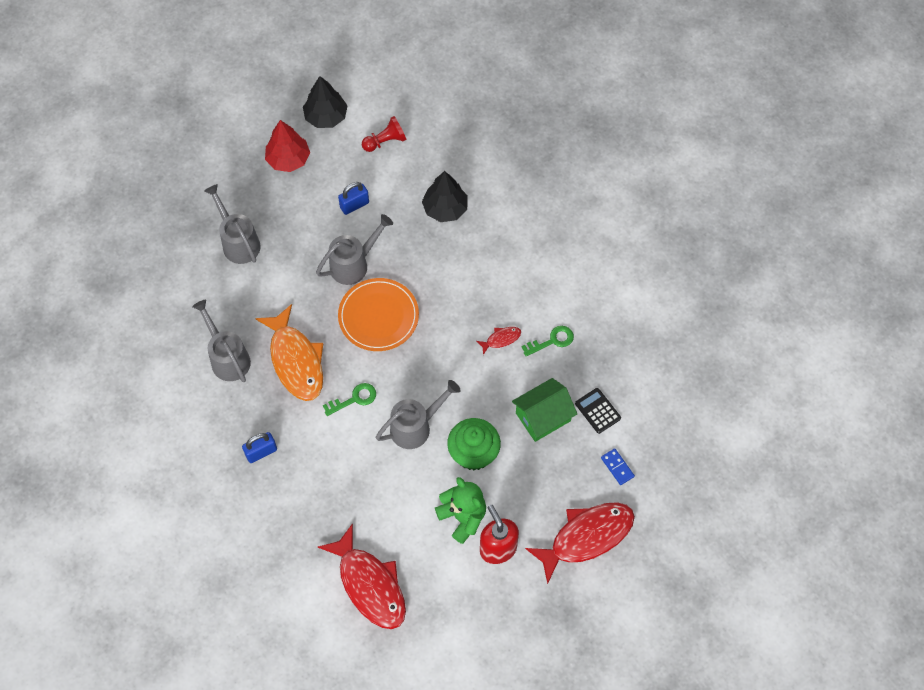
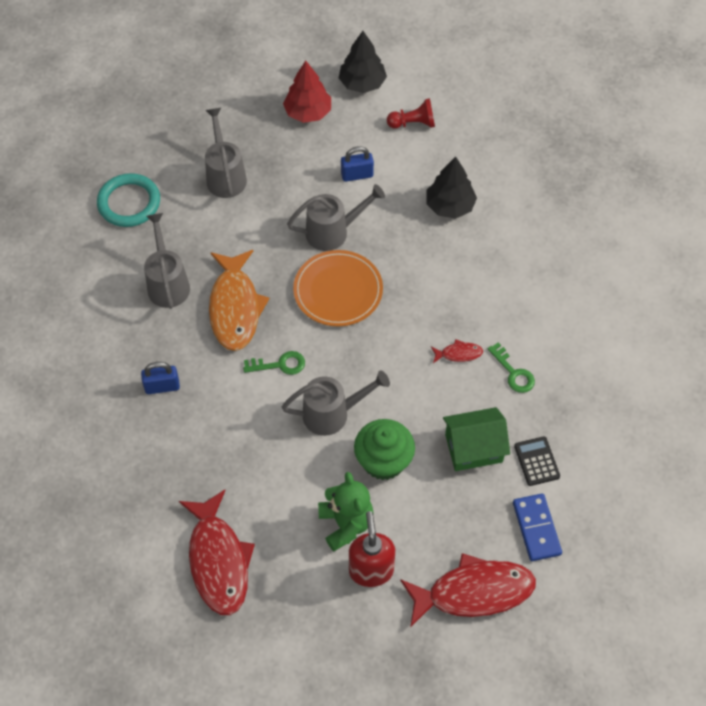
camera: 20 degrees right, 5 degrees down
(162, 295) = (129, 203): none -> turquoise ring
(552, 341) = (513, 372): green key -> green key turned 60 degrees clockwise
(617, 467) = (536, 528): blue domino -> blue domino, size x1.60

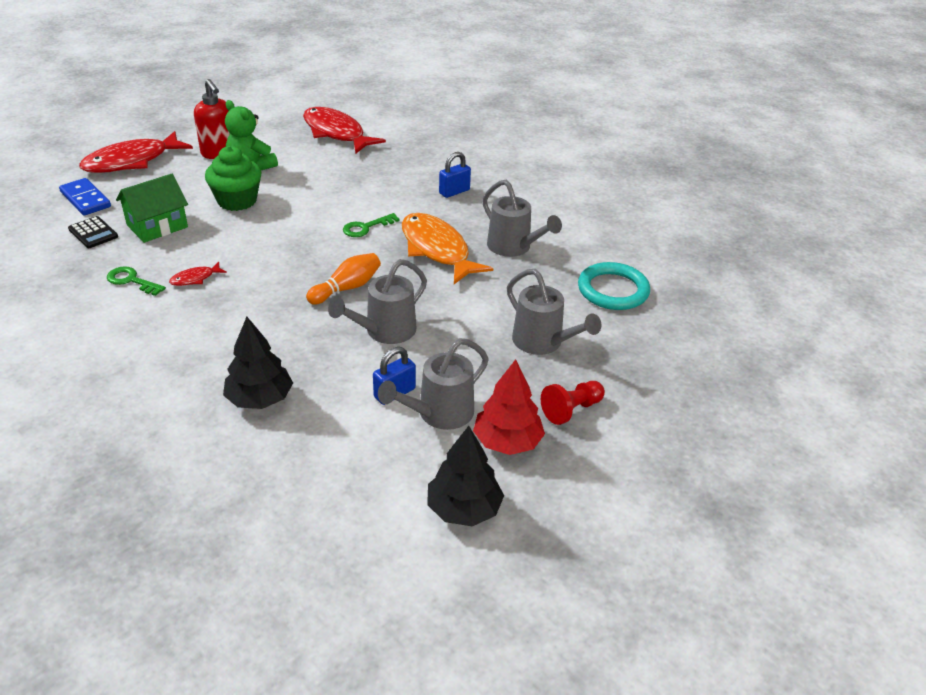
camera: 150 degrees right, 20 degrees down
(333, 413) = (297, 213): grey watering can -> grey watering can (438, 414)
(338, 290) = (346, 288): orange plate -> orange bowling pin
(413, 123) = (358, 480): red pawn -> red pawn (571, 410)

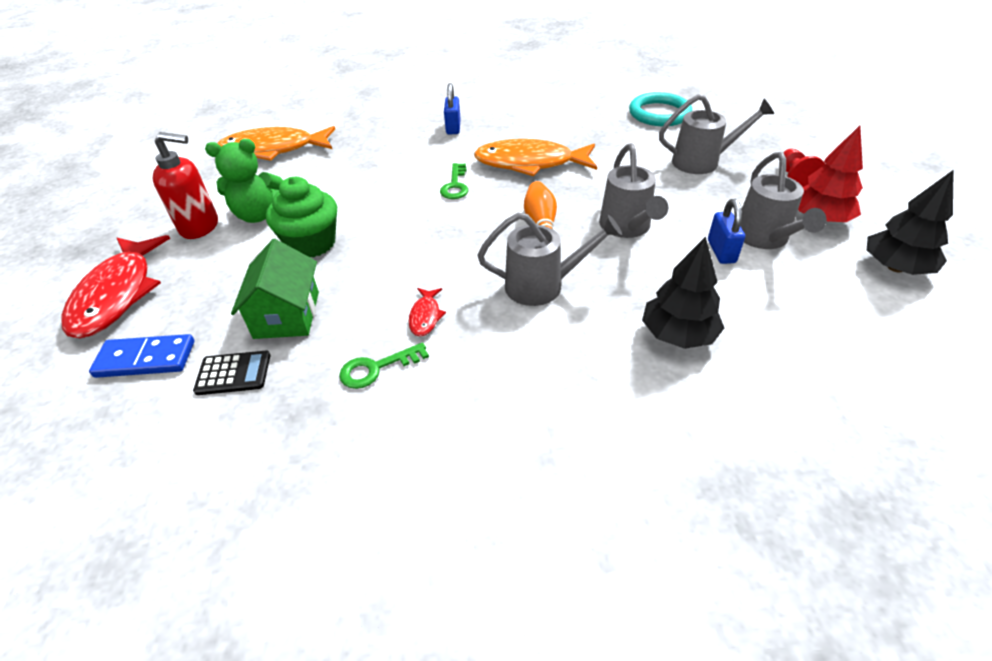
camera: 50 degrees left, 5 degrees up
(336, 133) = (274, 149): red fish -> orange fish
(514, 248) = (564, 131): grey watering can -> grey watering can (543, 286)

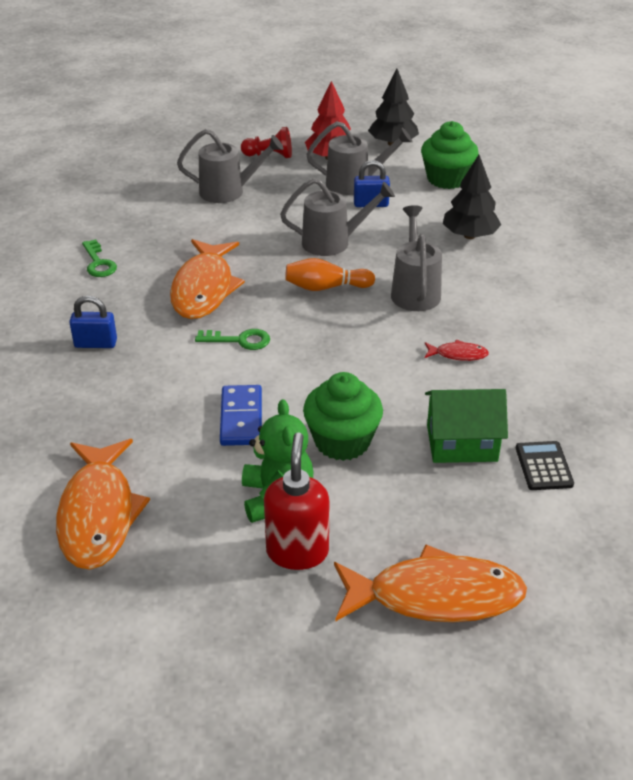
camera: 90 degrees left, 5 degrees down
(117, 294) = (435, 596): red fish -> orange fish
(146, 359) = (535, 536): blue domino -> blue domino (241, 418)
(377, 368) = (524, 378): green key -> green key (98, 263)
(659, 114) = (120, 201): turquoise ring -> none
(703, 162) = (229, 191): grey watering can -> grey watering can turned 90 degrees clockwise
(824, 317) = (447, 179): none -> green cupcake

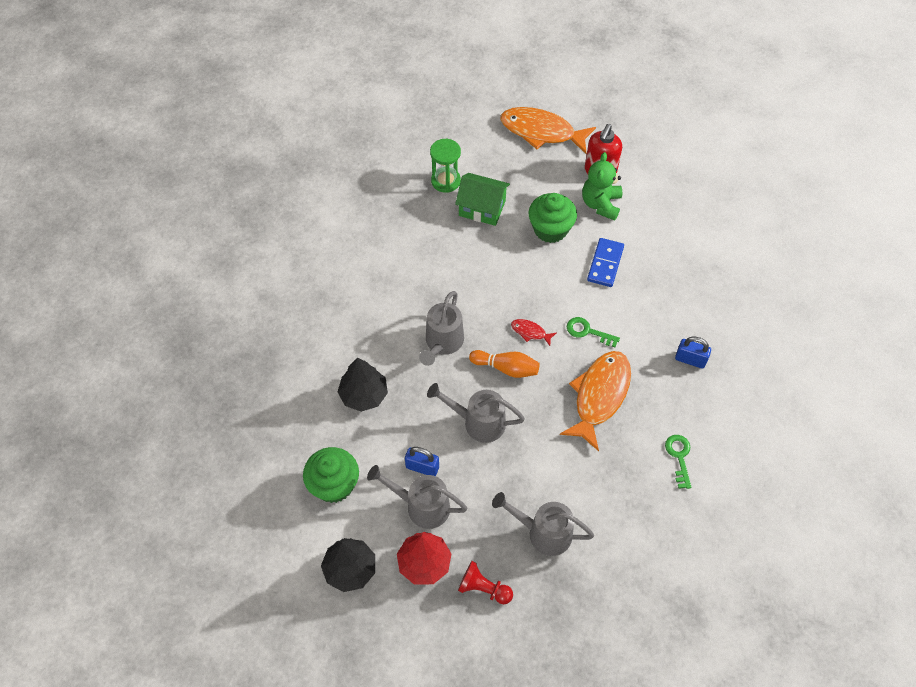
camera: 160 degrees left, 20 degrees up
(98, 514) = (701, 222): orange fish -> none
(458, 354) = (446, 273): red fish -> red fish (530, 332)
(543, 466) = (445, 181): black calculator -> green hourglass

